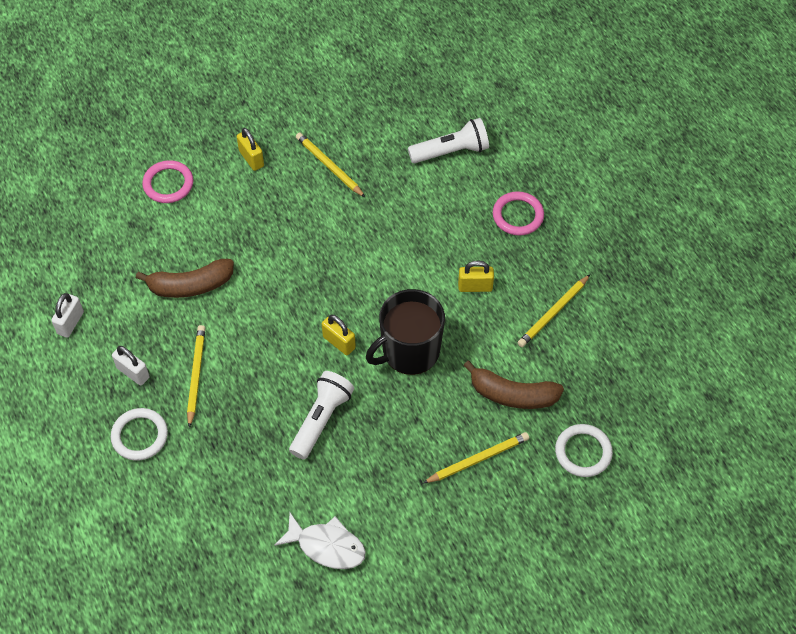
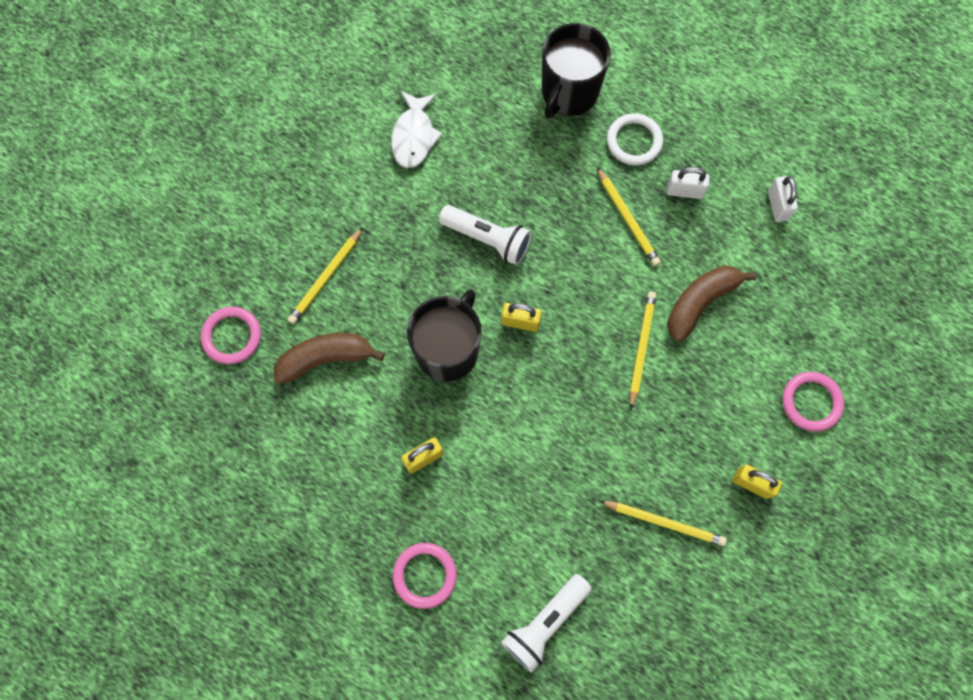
camera: 150 degrees right, 15 degrees up
(160, 511) = (569, 92): none -> black mug
(321, 419) = (488, 239): white flashlight -> white flashlight turned 60 degrees counterclockwise
(327, 546) = (414, 136): white fish -> white fish turned 75 degrees counterclockwise
(553, 312) = (328, 472): yellow pencil -> yellow pencil (641, 348)
(583, 452) = (232, 336): white ring -> pink ring

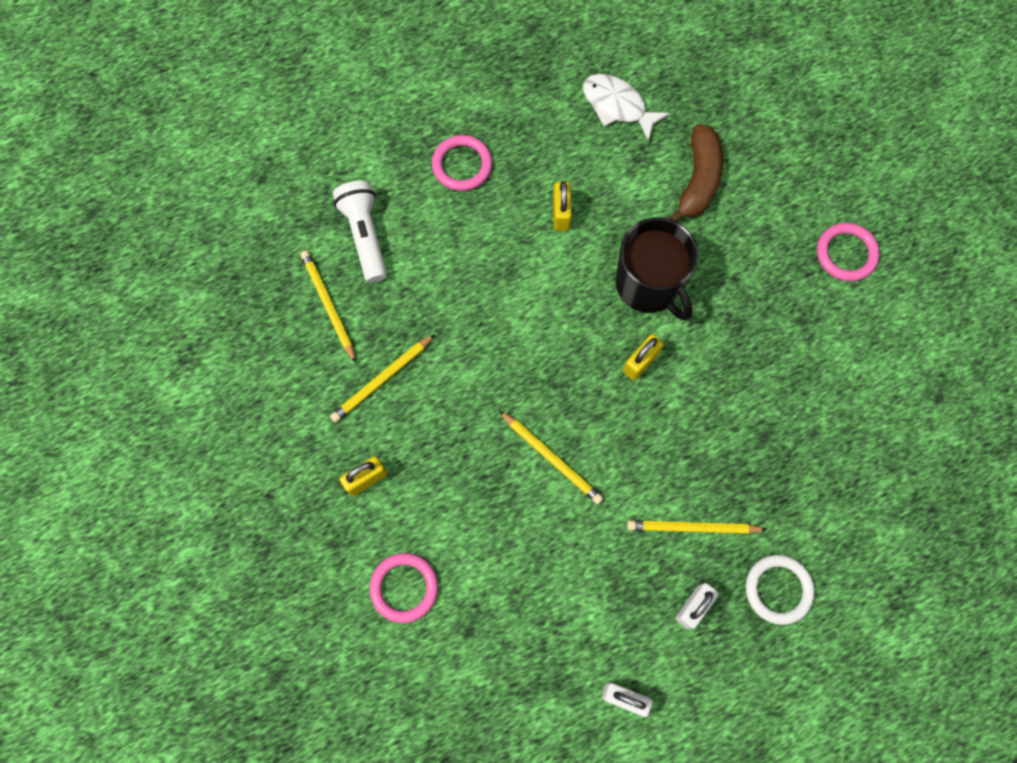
camera: 120 degrees right, 0 degrees up
(232, 336) = (761, 116): pink ring -> pink ring (846, 254)
(326, 278) = (778, 217): yellow pencil -> yellow pencil (328, 305)
(414, 136) = (893, 369): white fish -> white fish (617, 106)
(488, 239) = (742, 379): white flashlight -> none
(569, 92) = (871, 555): black mug -> none
(700, 302) = (564, 545): brown banana -> none

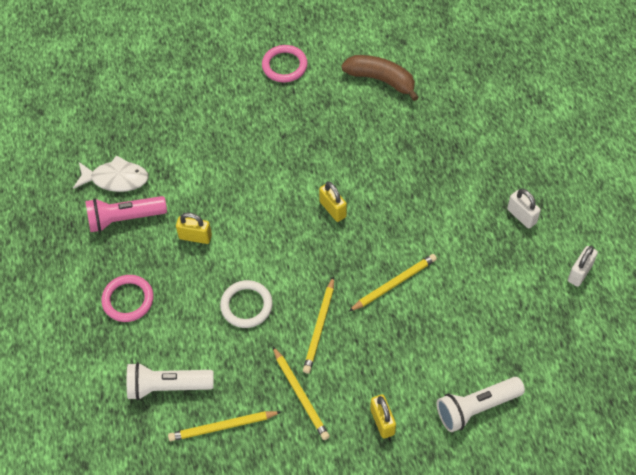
camera: 75 degrees left, 15 degrees down
(404, 587) = (476, 408): pink ring -> white flashlight
(566, 130) = (124, 219): none -> pink flashlight
(617, 106) = (116, 179): white fish -> white fish turned 135 degrees counterclockwise
(649, 285) = (272, 190): black mug -> none
(693, 527) = (465, 203): yellow pencil -> yellow pencil (319, 327)
(698, 180) = (198, 140): brown banana -> brown banana (381, 80)
(778, 589) = (517, 163): white ring -> white ring (246, 306)

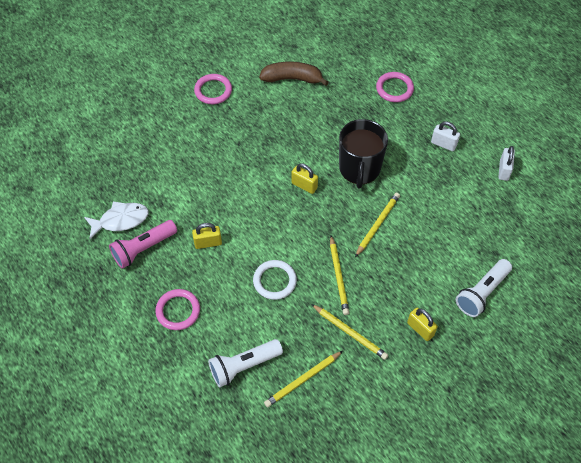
camera: 25 degrees left, 0 degrees up
(406, 211) = (359, 169): none -> black mug
(496, 130) = (394, 89): none -> pink ring

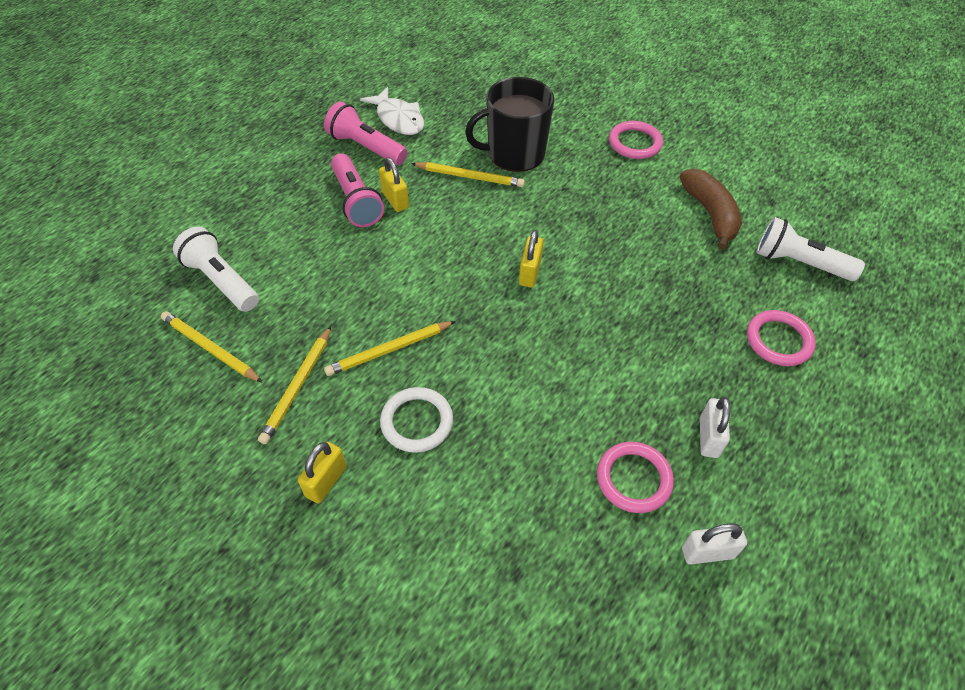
camera: 70 degrees right, 5 degrees down
(178, 311) = (288, 199): pink ring -> pink ring (633, 479)
(199, 267) = (356, 201): none -> pink flashlight
(274, 281) = (359, 280): white ring -> white ring (417, 422)
(359, 169) = (593, 331): black mug -> black mug (514, 154)
(377, 225) = (500, 378): yellow pencil -> yellow pencil (469, 177)
(481, 293) = (423, 566): white flashlight -> white flashlight (799, 263)

